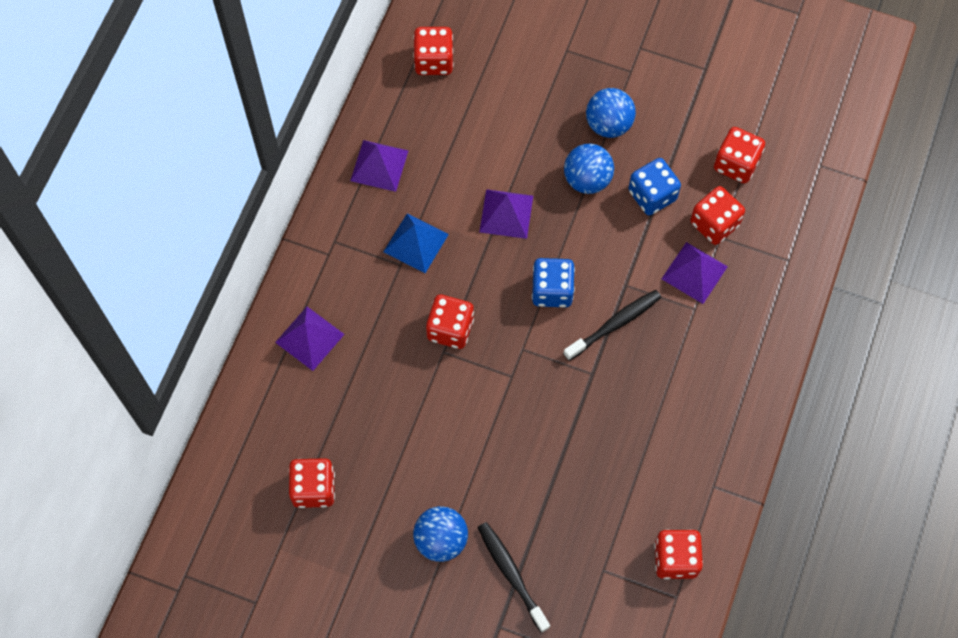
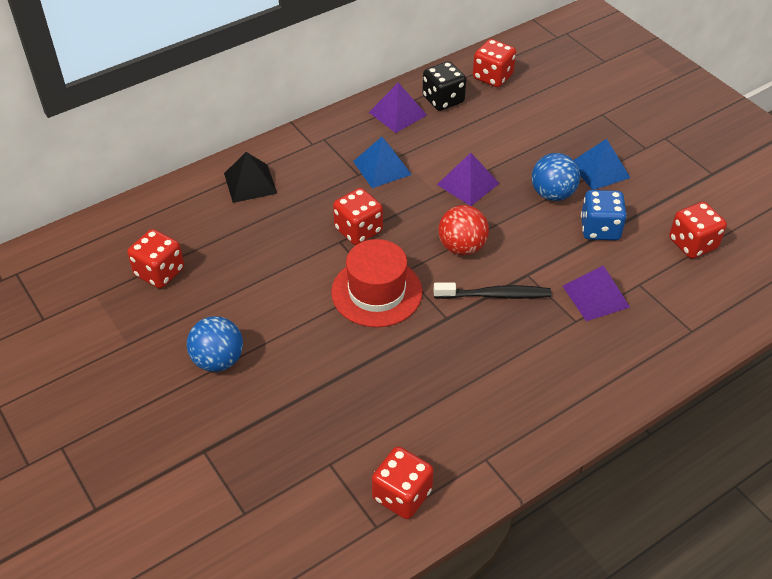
camera: 35 degrees right, 20 degrees down
(309, 338) = (250, 183): purple pyramid -> black pyramid
(409, 121) = (443, 100): none -> black dice
(511, 575) = (250, 419): black toothbrush -> none
(516, 385) = (376, 292): none -> red hat
(552, 290) = (462, 247): blue dice -> red ball
(608, 124) = (599, 170): blue ball -> blue pyramid
(714, 224) = (641, 273): red dice -> none

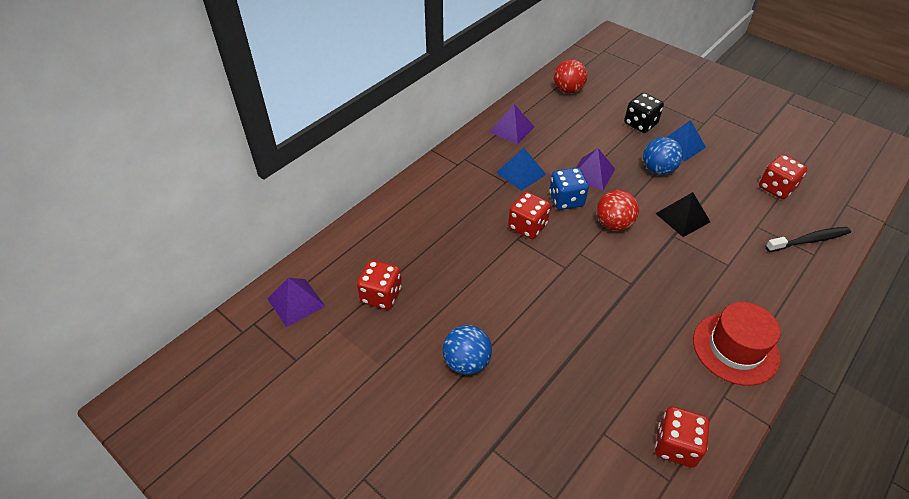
camera: 15 degrees left, 0 degrees up
(250, 183) = (422, 205): black pyramid -> black pyramid (682, 217)
(376, 292) = (567, 274): red hat -> red hat (735, 348)
(443, 100) = (540, 113): black dice -> black dice (640, 124)
(492, 77) = (568, 90): red dice -> red ball
(494, 295) = (658, 257): black toothbrush -> black toothbrush (809, 240)
(595, 296) = (732, 242): purple pyramid -> purple pyramid (296, 302)
(600, 229) = (706, 190): blue dice -> blue dice (566, 200)

